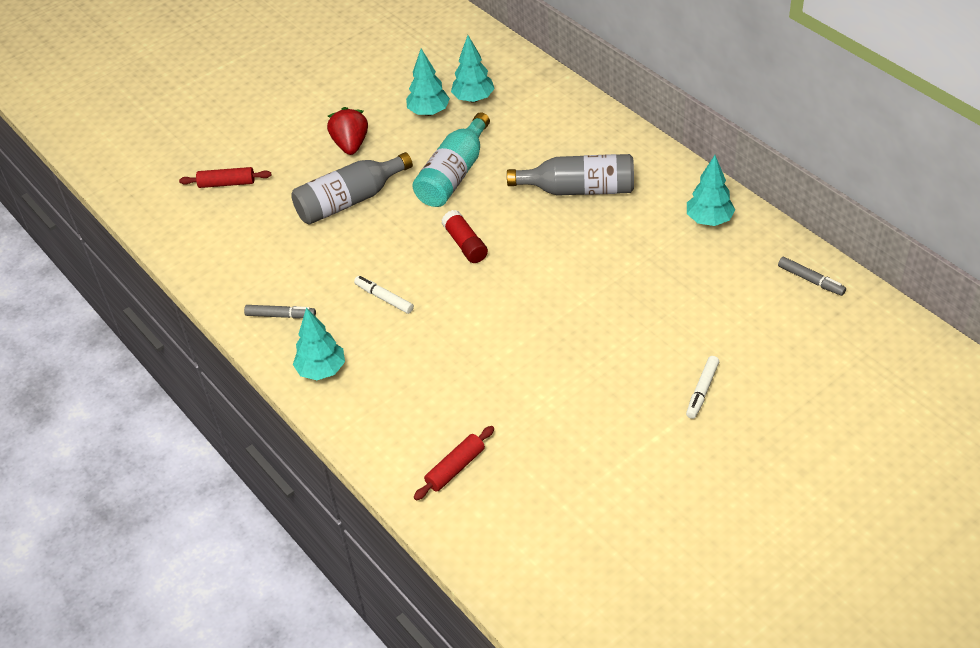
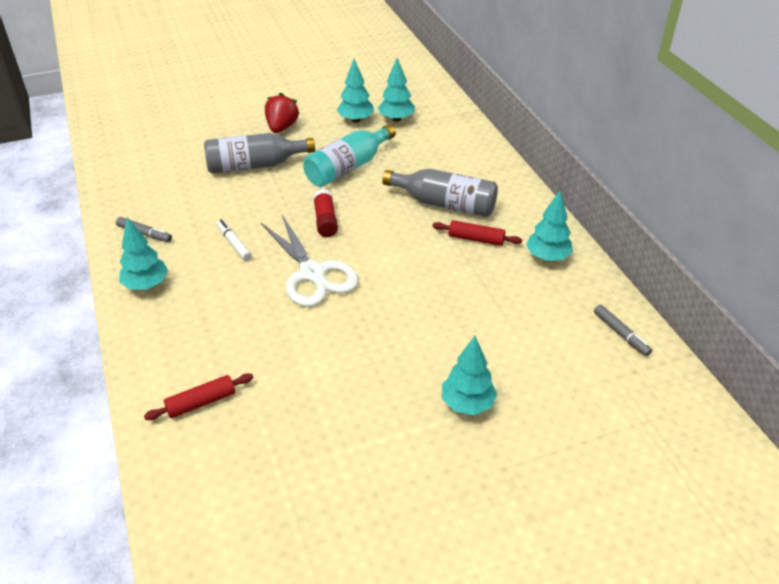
camera: 15 degrees right, 5 degrees down
(227, 183) = (172, 131): red rolling pin -> red rolling pin (476, 239)
(485, 307) = (312, 273): none -> white scissors
(702, 391) = (467, 404): white marker -> turquoise tree

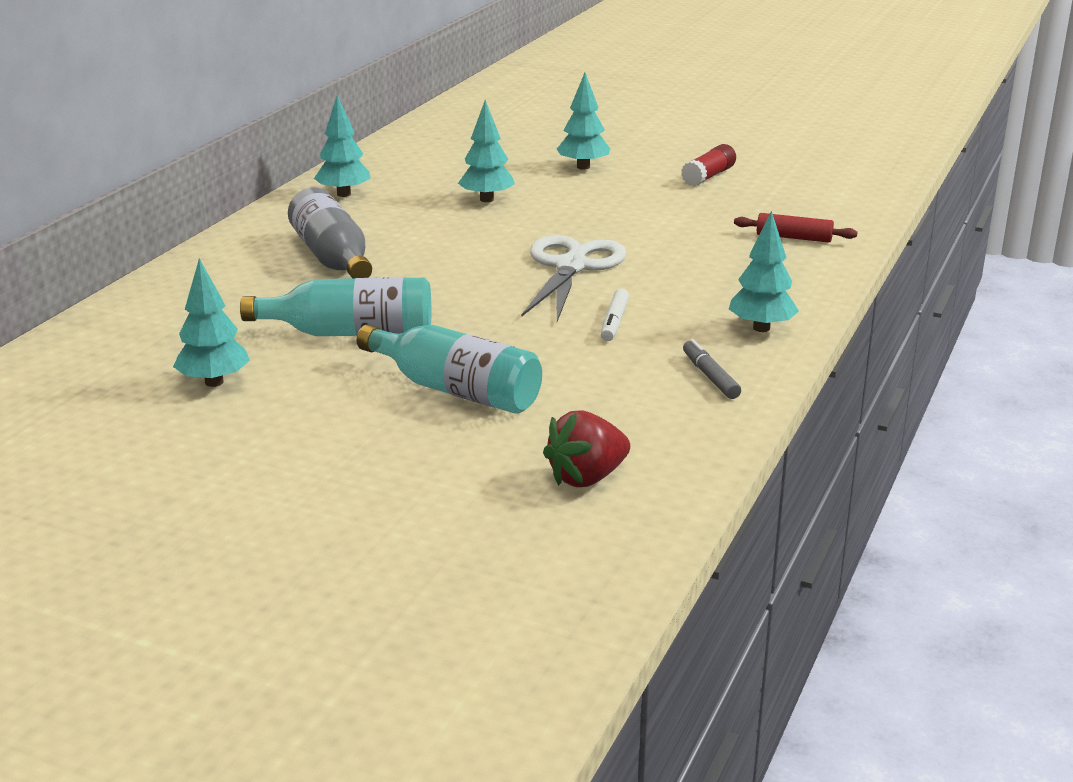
camera: 135 degrees left, 15 degrees down
(255, 165) = (455, 390): grey bottle -> turquoise bottle
(282, 127) = (327, 423): red strawberry -> red strawberry (587, 478)
(325, 220) = (480, 298): red glue stick -> red glue stick (708, 176)
(396, 119) = (166, 357): turquoise tree -> turquoise tree (487, 199)
(476, 239) = (370, 226): red rolling pin -> none
(621, 334) = (402, 149): grey marker -> none

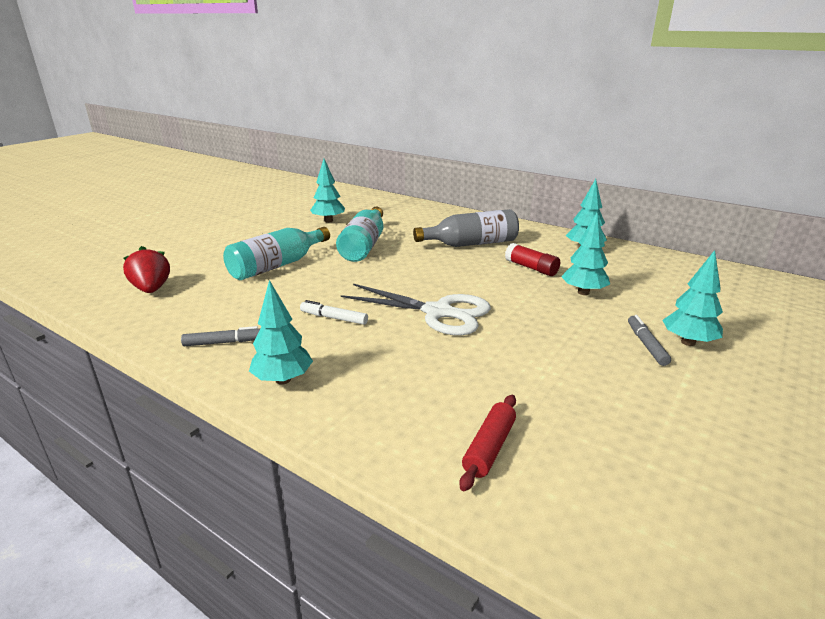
camera: 100 degrees right, 0 degrees up
(596, 181) = (646, 345): none -> grey marker
(708, 176) = (693, 420): red glue stick -> red glue stick (531, 268)

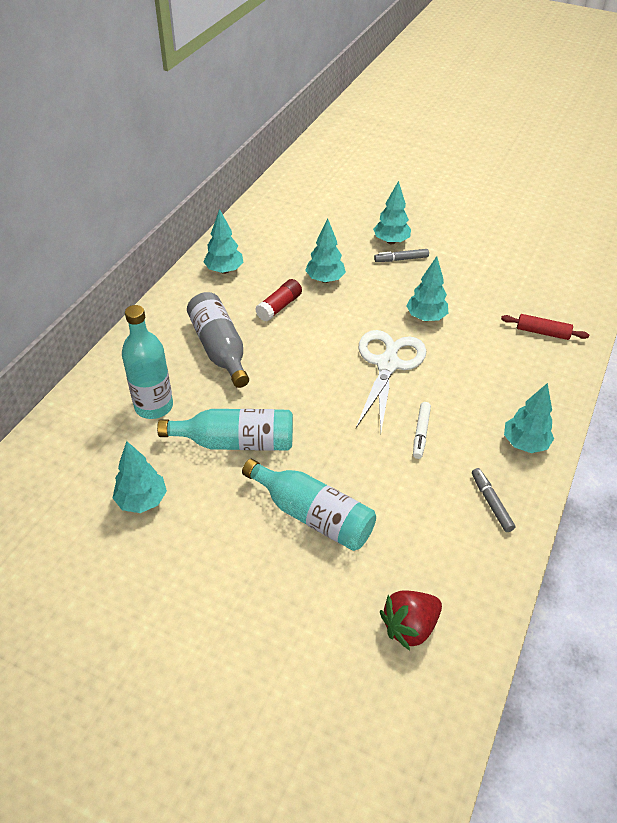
camera: 100 degrees left, 20 degrees up
(411, 224) = (154, 406): none -> turquoise bottle
(520, 346) = (425, 317): none -> turquoise tree

